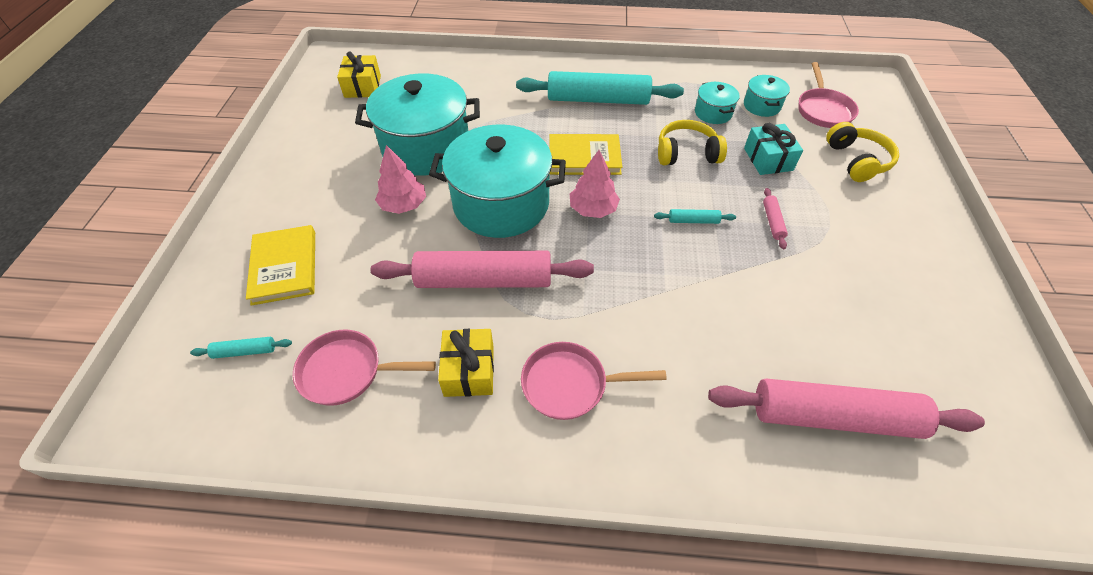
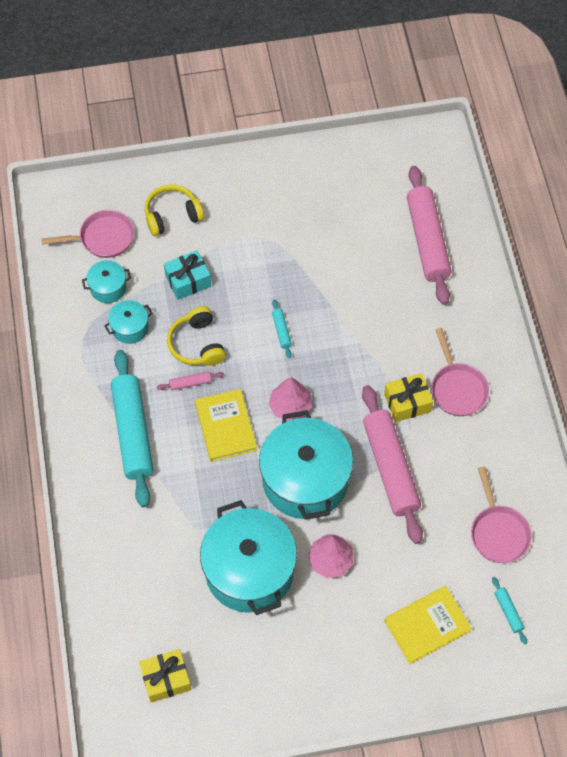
camera: 105 degrees left, 10 degrees up
(469, 370) = (469, 453): yellow gift -> yellow gift (407, 403)
(772, 222) = (266, 276): pink rolling pin -> pink rolling pin (190, 383)

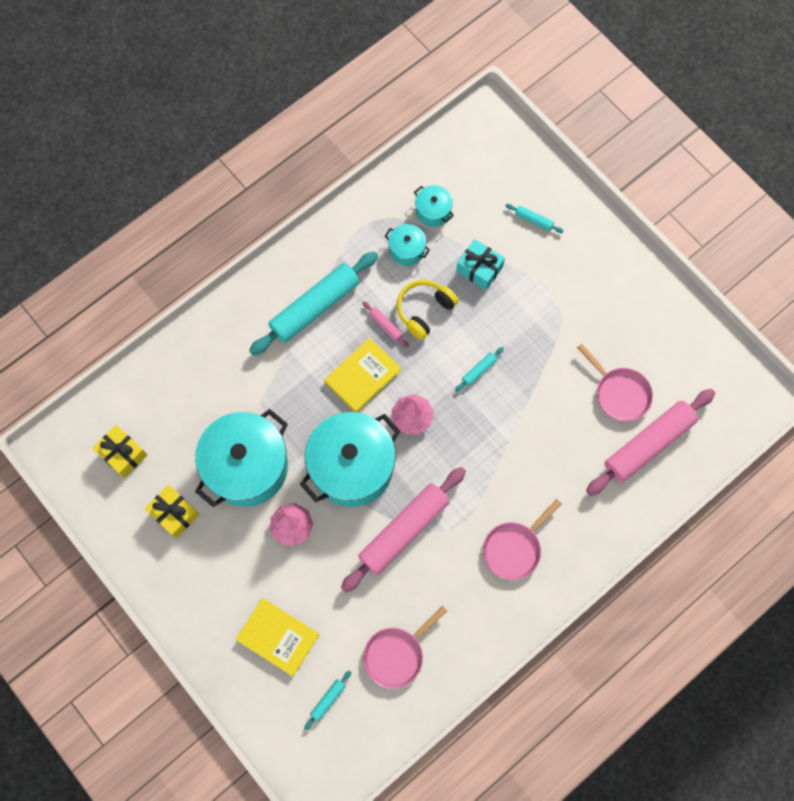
camera: 60 degrees right, 10 degrees up
(102, 238) = (476, 179): pink pan -> pink pan (619, 393)
(172, 215) = (533, 220): yellow headphones -> turquoise rolling pin
(407, 403) = (474, 513): yellow gift -> yellow gift (174, 514)

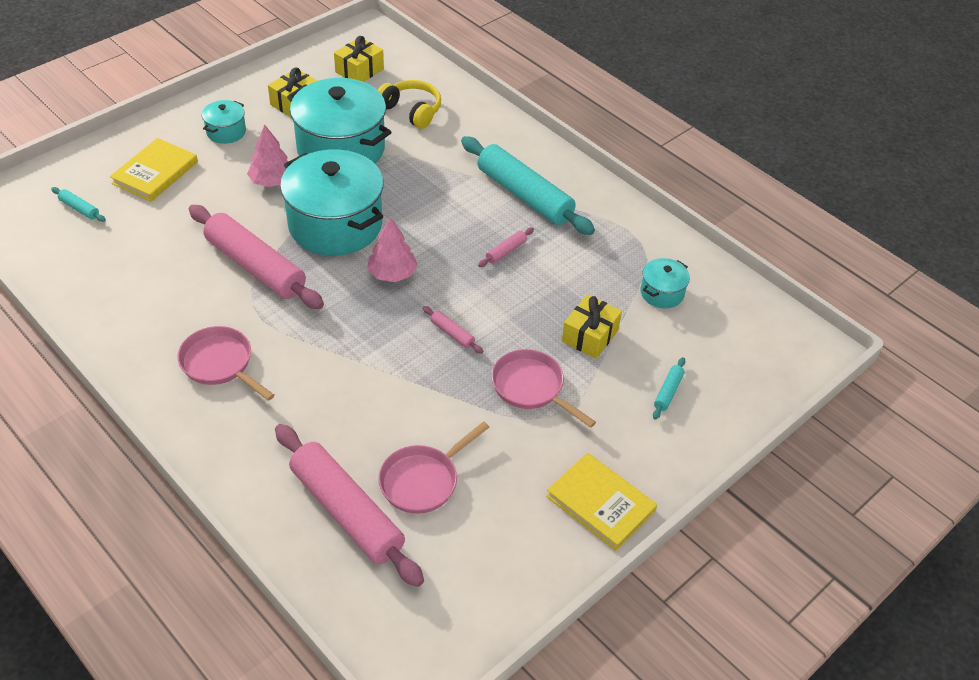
camera: 85 degrees right, 25 degrees down
(362, 376) = (443, 233): yellow book -> yellow book (600, 503)
(397, 654) = (115, 260): pink pan -> pink pan (531, 388)
(407, 250) = (606, 269): turquoise pot -> turquoise pot (226, 132)
(424, 310) = (528, 285): yellow headphones -> yellow headphones (411, 111)
(479, 269) = (590, 336): turquoise gift -> yellow gift
(479, 371) = (452, 334): turquoise rolling pin -> pink rolling pin

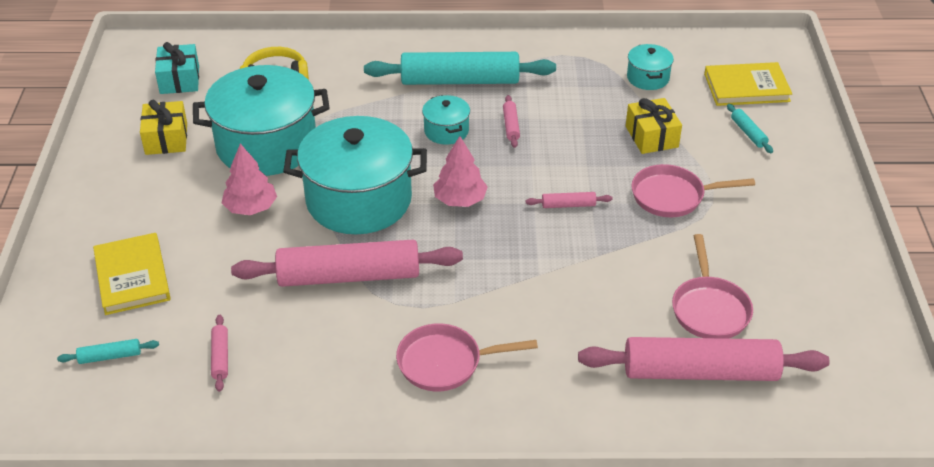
camera: 45 degrees left, 5 degrees down
(123, 255) = (220, 357): none -> pink rolling pin
(226, 132) = (142, 201): turquoise pot -> turquoise pot (446, 131)
(359, 70) = (179, 80): yellow gift -> turquoise gift
(600, 503) = (822, 228): yellow book -> yellow book (746, 87)

